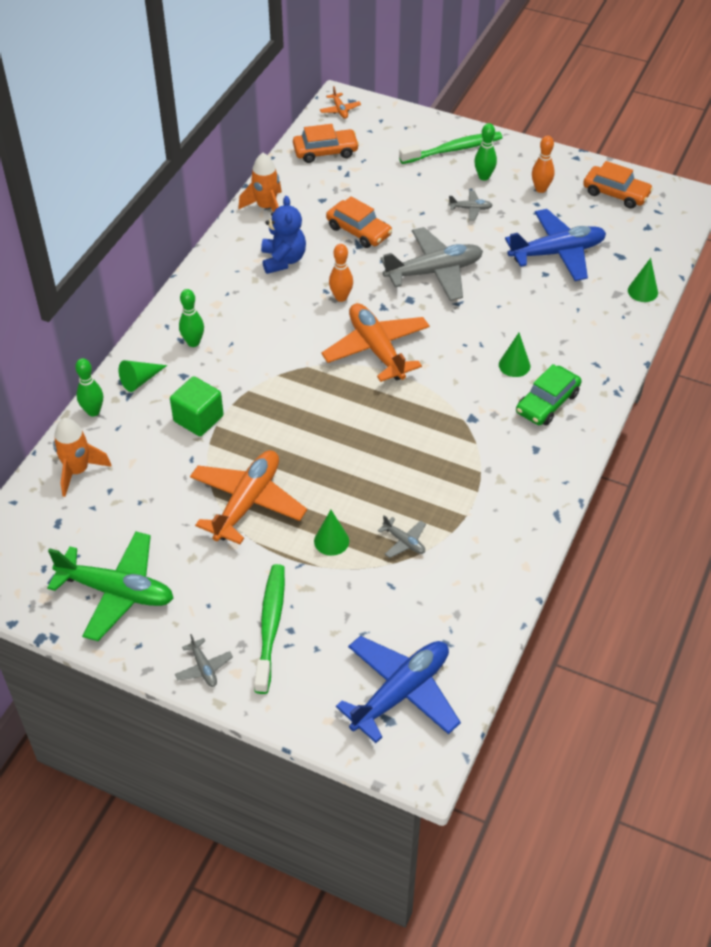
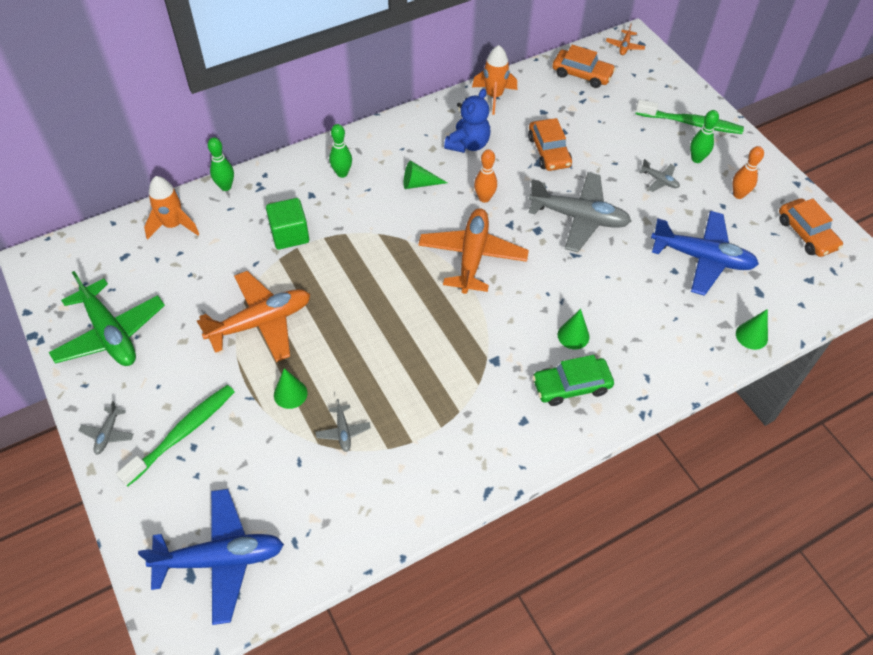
camera: 35 degrees right, 5 degrees up
(140, 380) = (278, 181): green cone -> green cone (419, 184)

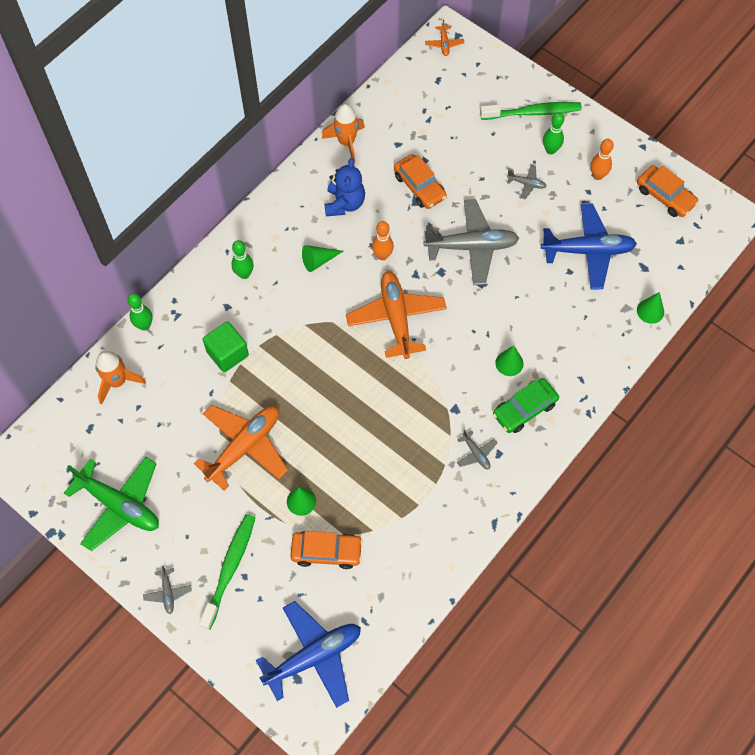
camera: 20 degrees left, 10 degrees up
(343, 431) = (359, 517): grey plane -> grey plane (476, 453)
(582, 74) = (417, 90): orange car -> orange car (326, 552)

